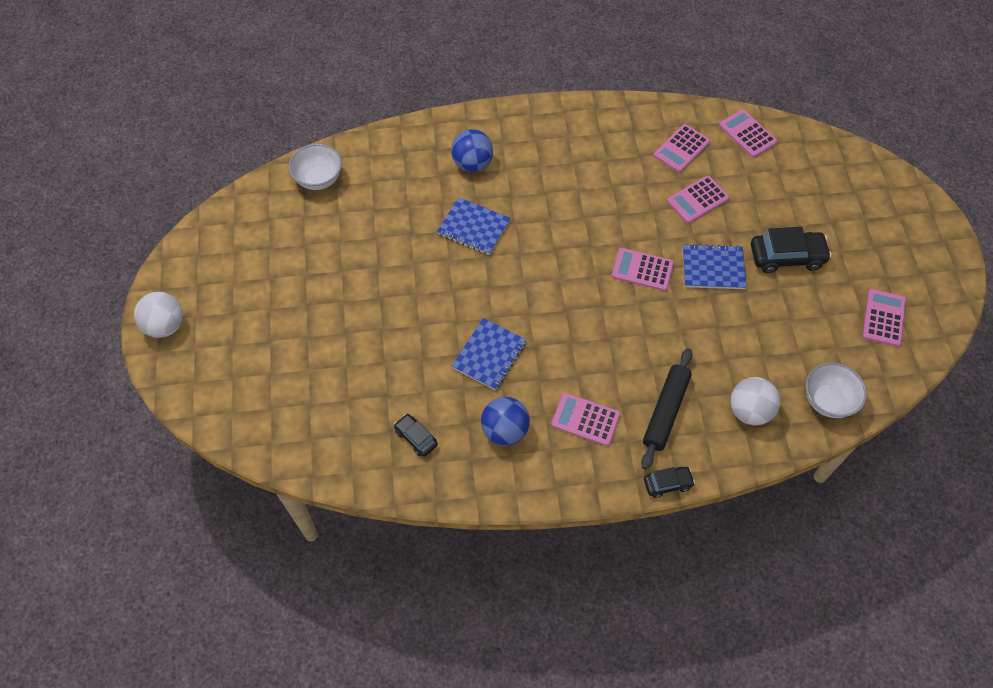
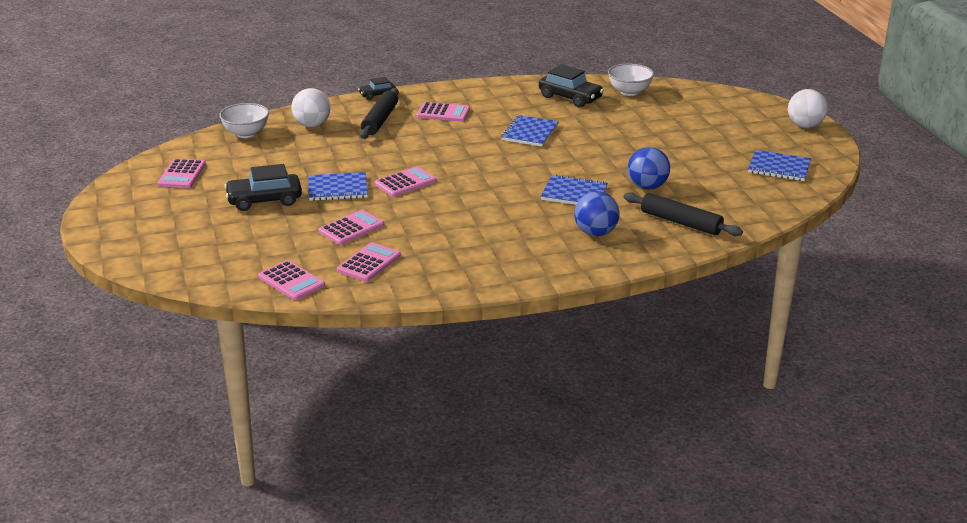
camera: 170 degrees right, 30 degrees down
(246, 245) = (779, 167): none -> blue notebook
(319, 179) = (746, 210): white bowl -> white bowl (629, 92)
(389, 169) = (680, 222): none -> black rolling pin
(416, 438) = (570, 98): black car -> black car, size x1.77
(505, 431) = (504, 105): blue ball -> blue ball (647, 187)
(642, 270) = (405, 182): pink calculator -> pink calculator turned 45 degrees counterclockwise

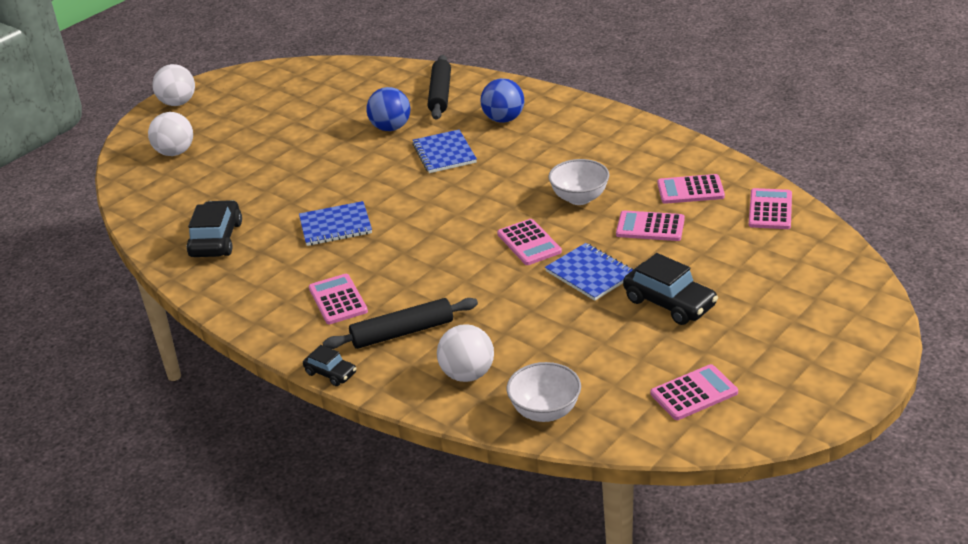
camera: 120 degrees left, 5 degrees up
(405, 182) = (529, 243): pink calculator -> pink calculator turned 135 degrees counterclockwise
(629, 92) = (167, 212): white bowl -> white bowl (579, 198)
(716, 109) = (175, 152): none -> white ball
(779, 167) = (286, 89): blue notebook -> none

